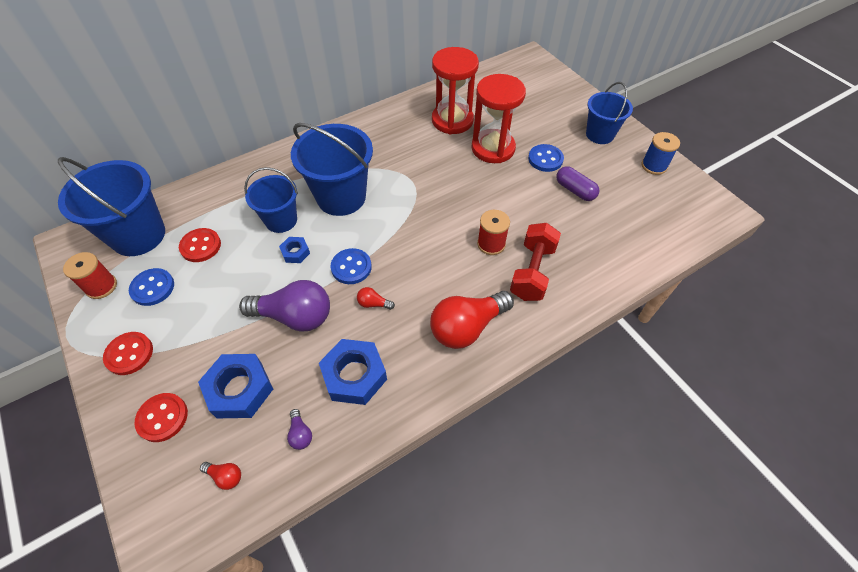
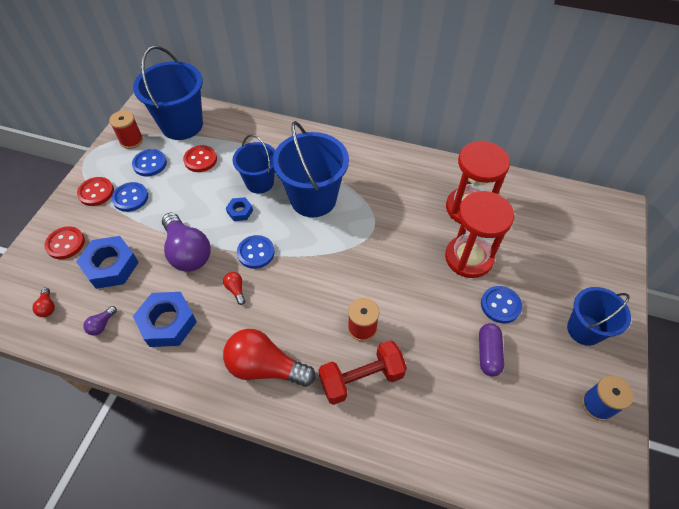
camera: 50 degrees right, 0 degrees up
(175, 327) = (130, 198): none -> blue button

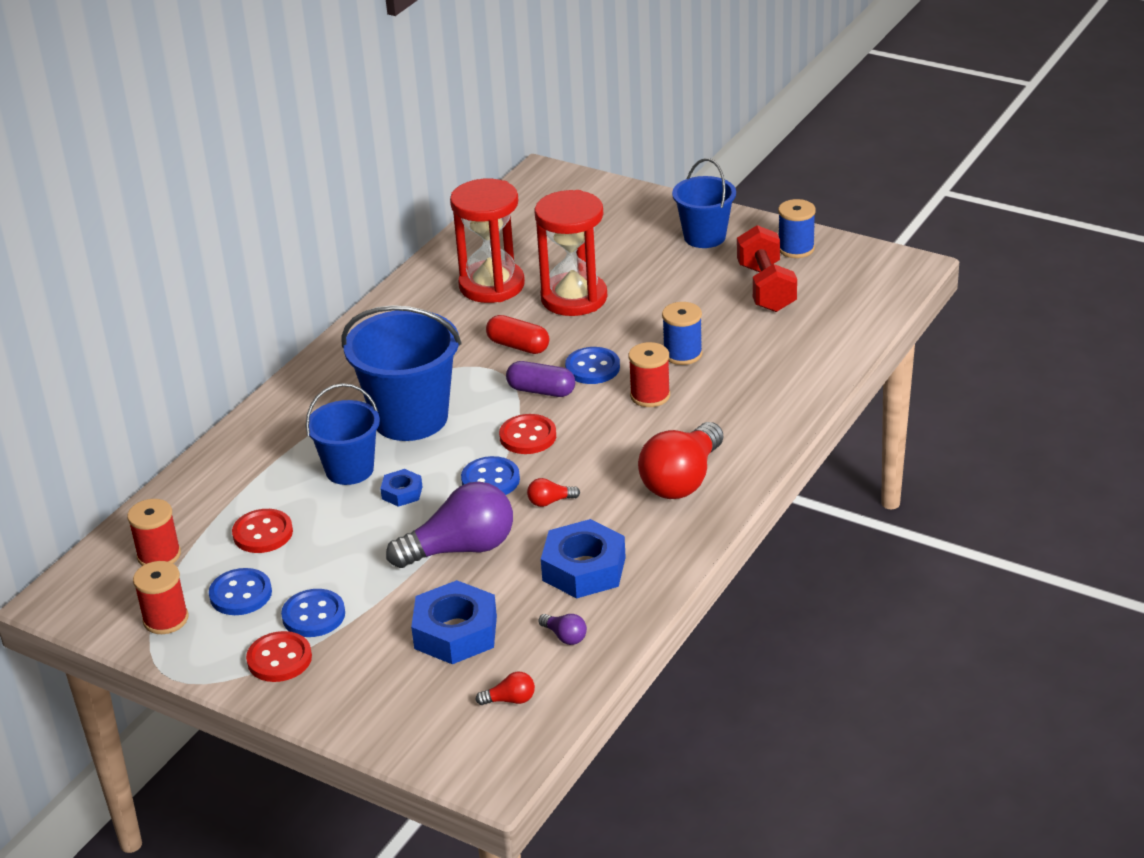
camera: 75 degrees left, 20 degrees down
(65, 243) = (384, 689): red button -> red button (528, 436)
(182, 125) = (159, 555): blue bucket -> red spool
(361, 379) = (721, 404): red dumbbell -> red dumbbell (766, 288)
(402, 237) = (518, 346): none -> red capsule
(419, 341) = (682, 354): none -> blue spool
(488, 353) = (714, 307): purple capsule -> purple capsule (541, 391)
(500, 305) = (653, 287): blue button -> blue button (592, 368)

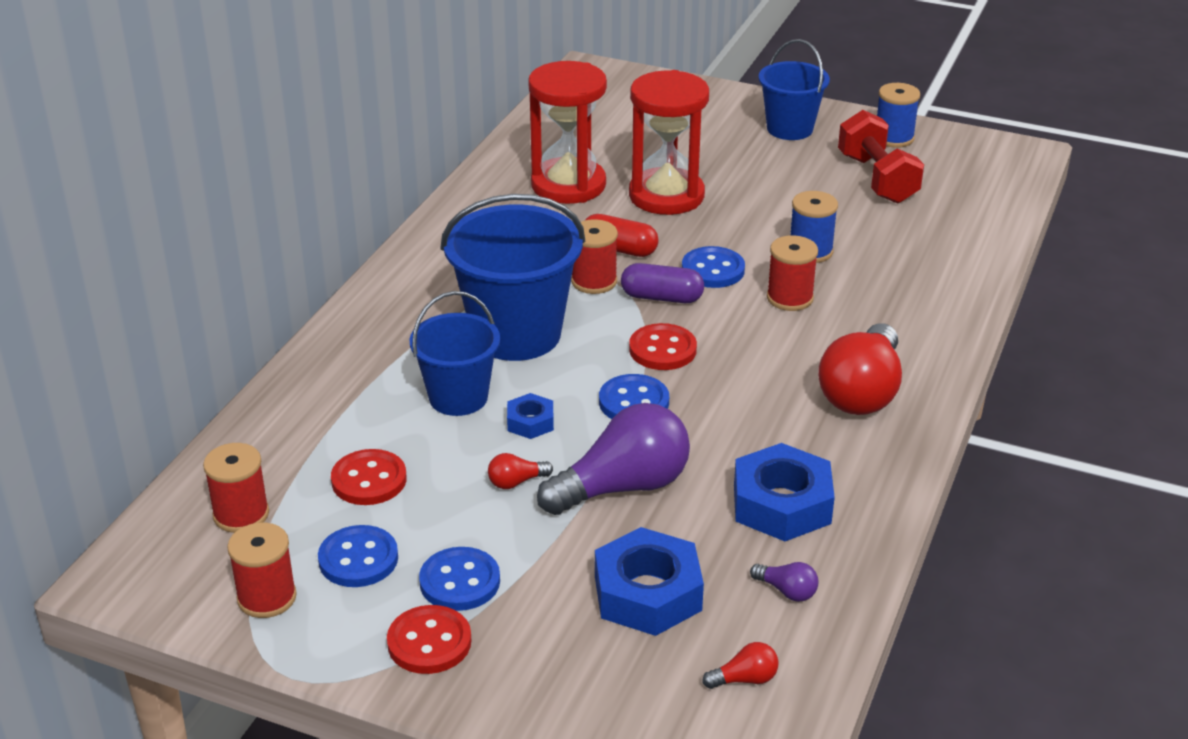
camera: 10 degrees left, 0 degrees up
(488, 374) = (594, 281): none -> red spool
(550, 502) = (714, 425): red light bulb -> red light bulb (516, 482)

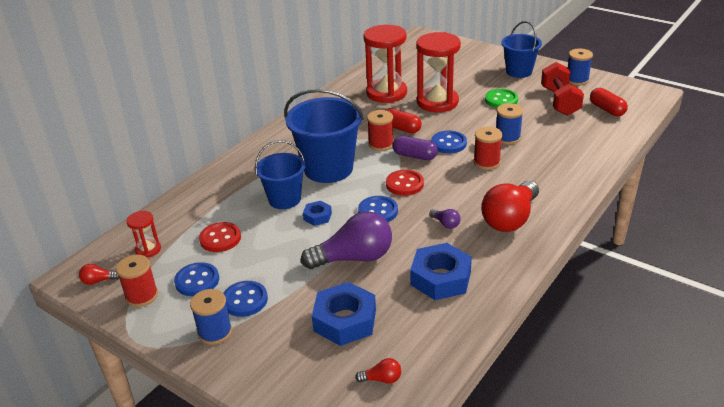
camera: 15 degrees right, 0 degrees up
(241, 514) = (148, 249): red spool -> red hourglass
(429, 642) = (215, 332): red button -> blue spool
(516, 482) = (297, 248): red light bulb -> red light bulb (98, 281)
(776, 184) = (501, 100): none -> green button
(787, 591) = (425, 329): purple light bulb -> purple light bulb (446, 224)
(959, 188) = (607, 109): none -> red capsule

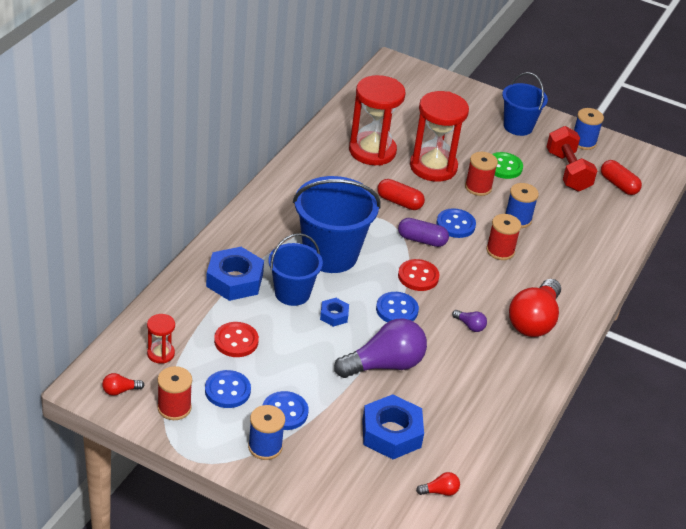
camera: 15 degrees left, 5 degrees up
(381, 144) = (381, 223): red spool -> red spool (478, 187)
(441, 278) = (476, 387): blue nut -> blue nut (234, 280)

